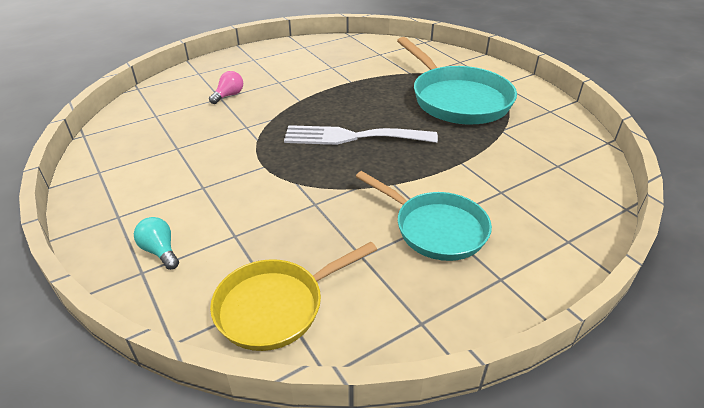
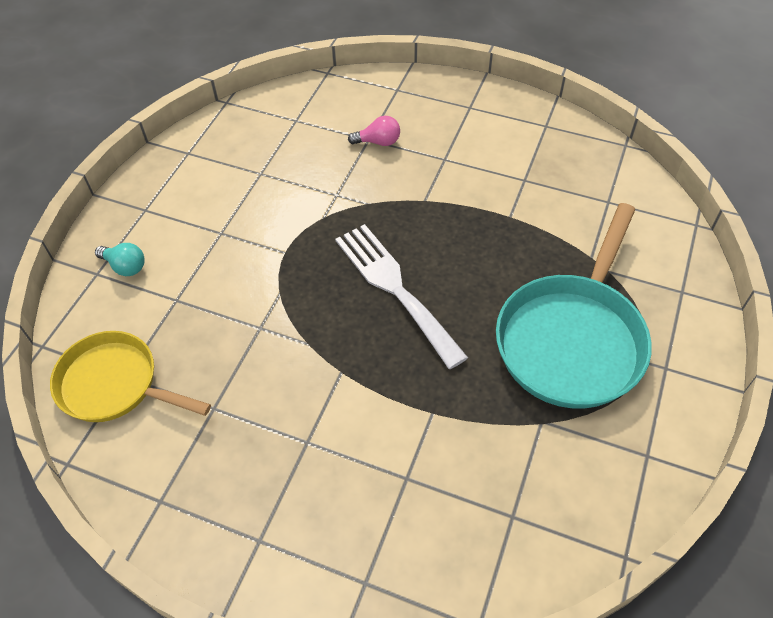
camera: 55 degrees right, 15 degrees up
(160, 251) = (125, 266): turquoise light bulb -> turquoise light bulb turned 105 degrees clockwise
(435, 229) = (295, 447): turquoise pan -> none

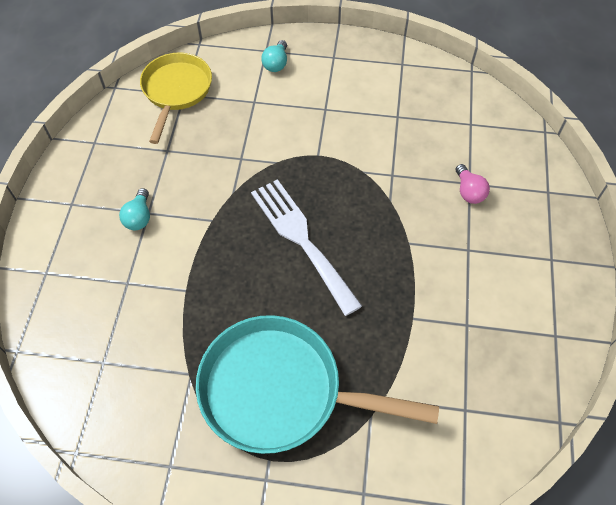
camera: 75 degrees right, 5 degrees up
(311, 453) = (139, 217): none -> turquoise light bulb
(395, 288) = (301, 239): white fork -> white fork turned 75 degrees counterclockwise

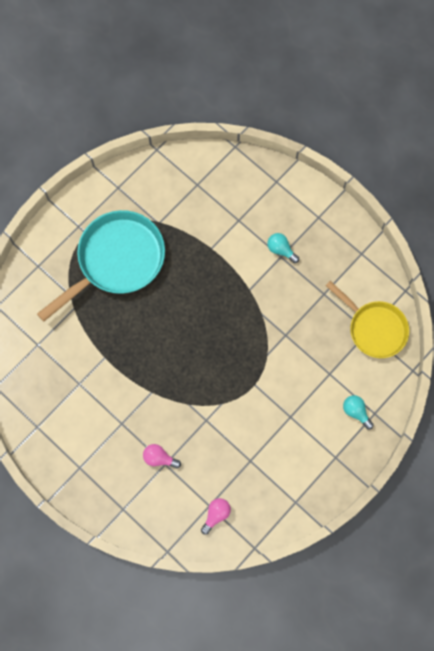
camera: 125 degrees right, 15 degrees up
(301, 239) = (198, 331): white fork -> none
(473, 114) = (216, 514): none -> pink light bulb

